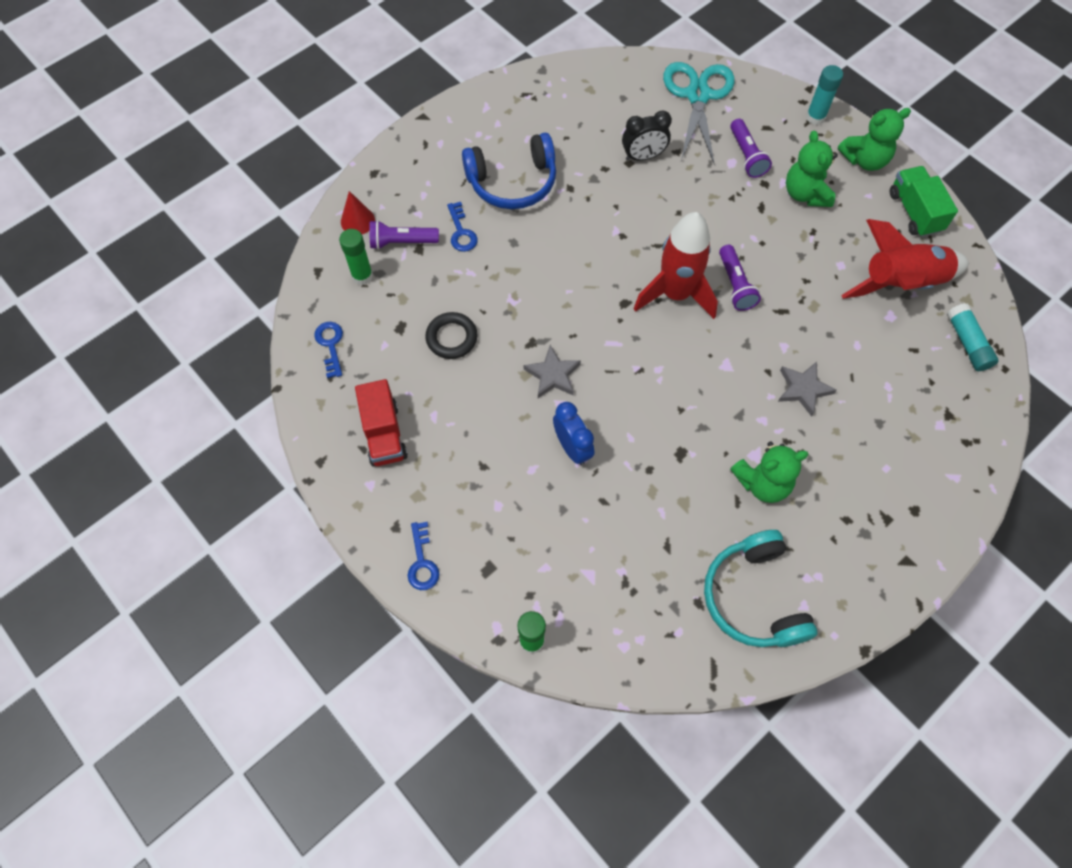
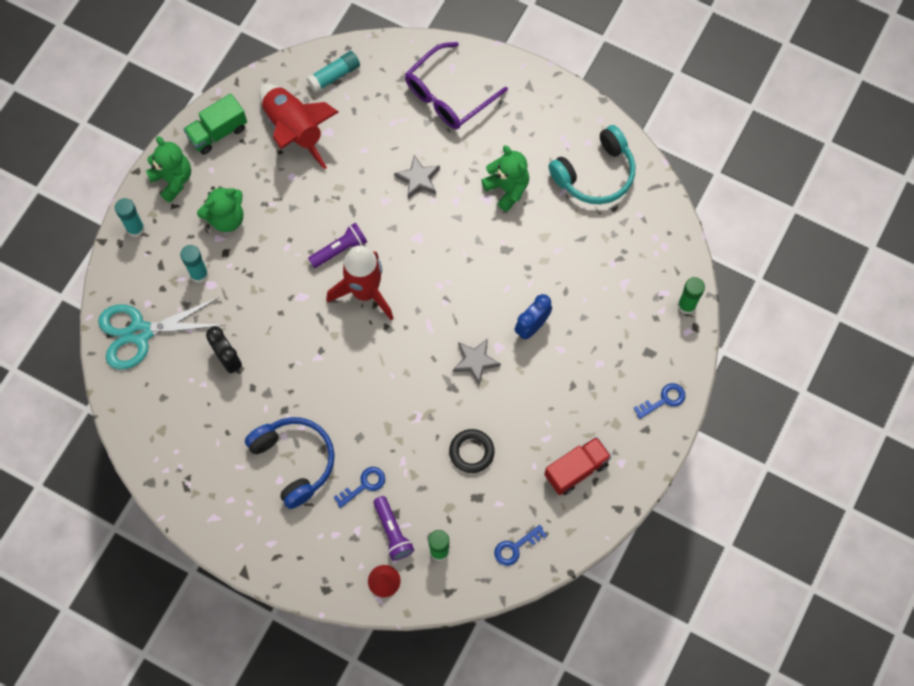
camera: 110 degrees left, 5 degrees up
(746, 156) = (199, 274): purple flashlight -> turquoise glue stick
(913, 459) = (448, 95): none -> purple glasses

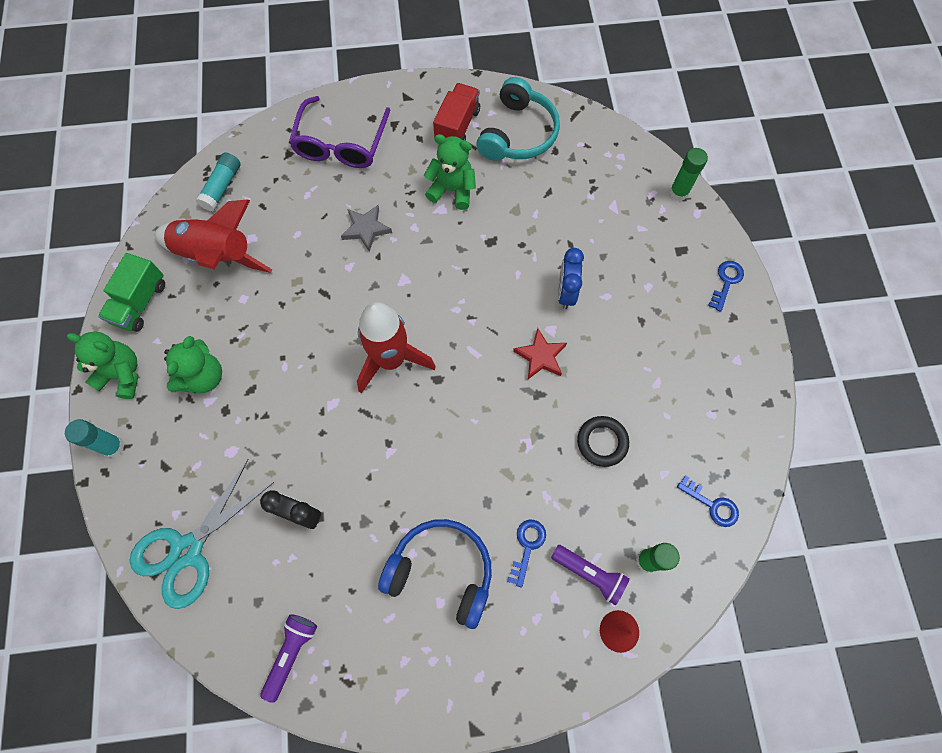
camera: 35 degrees left, 0 degrees up
(199, 274) = (212, 449): turquoise glue stick -> none
(340, 250) = (338, 336): purple flashlight -> purple flashlight (291, 653)
(475, 361) = (540, 356): grey star -> red star
(515, 547) = (712, 504): blue key -> blue key turned 75 degrees counterclockwise
(576, 470) = (705, 393): red truck -> red truck (457, 126)

